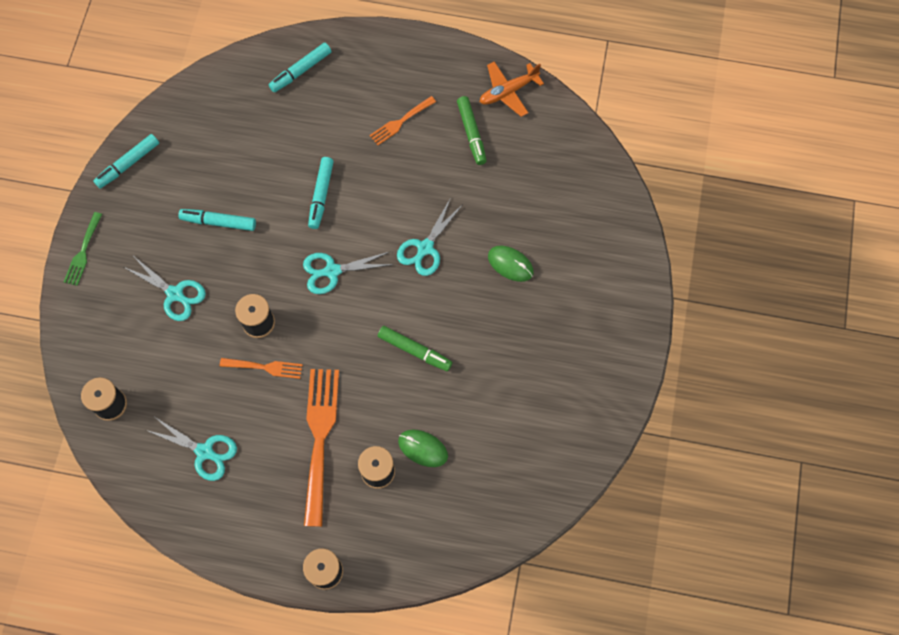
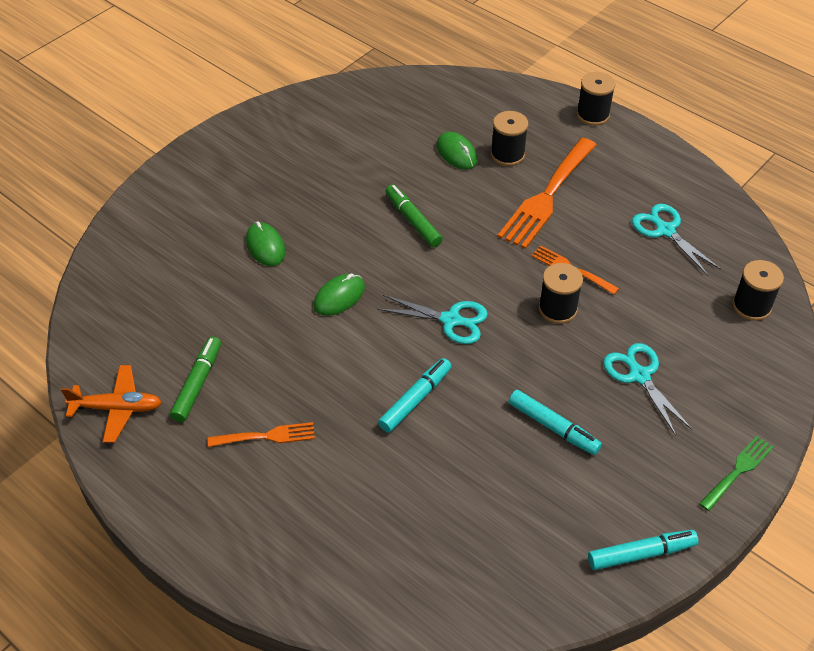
camera: 150 degrees left, 20 degrees down
(301, 71) = (344, 566): turquoise marker -> none
(425, 249) = (339, 297): turquoise scissors -> green mouse

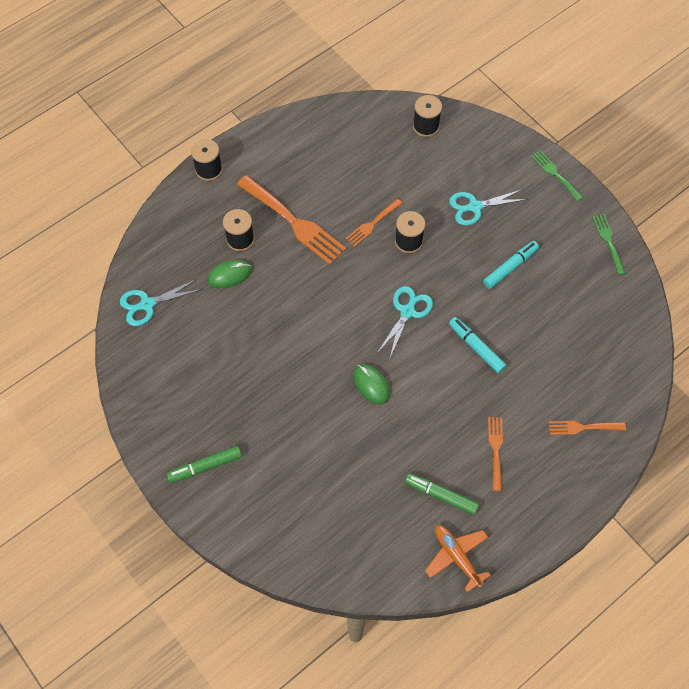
camera: 80 degrees left, 15 degrees up
(117, 408) = (456, 556): orange plane -> orange plane turned 45 degrees counterclockwise
(265, 246) = (306, 434): green mouse -> none
(314, 540) = (583, 427): none -> orange fork
(413, 221) = (300, 320): green marker -> green marker (205, 466)
(641, 554) = (608, 241): turquoise marker -> green fork
(665, 230) = (345, 156): turquoise scissors -> turquoise scissors (146, 304)

